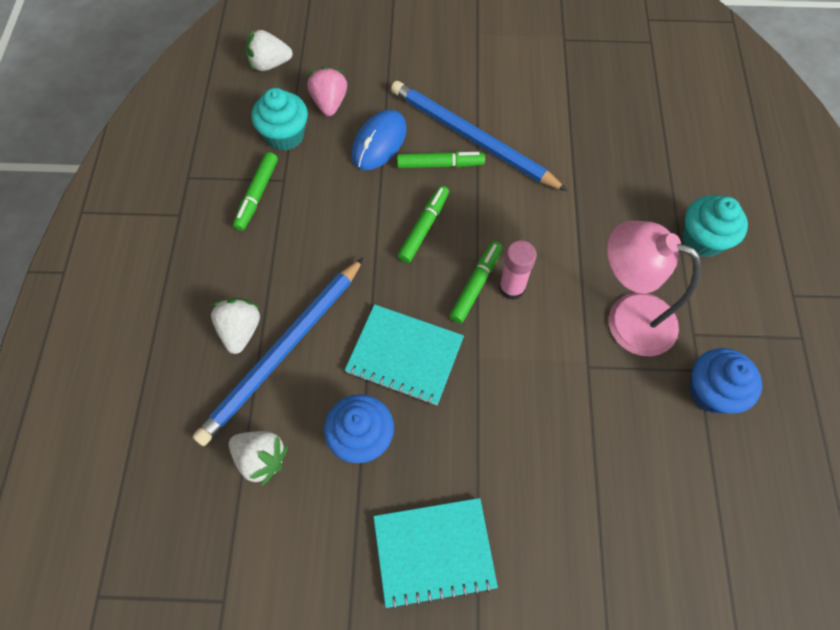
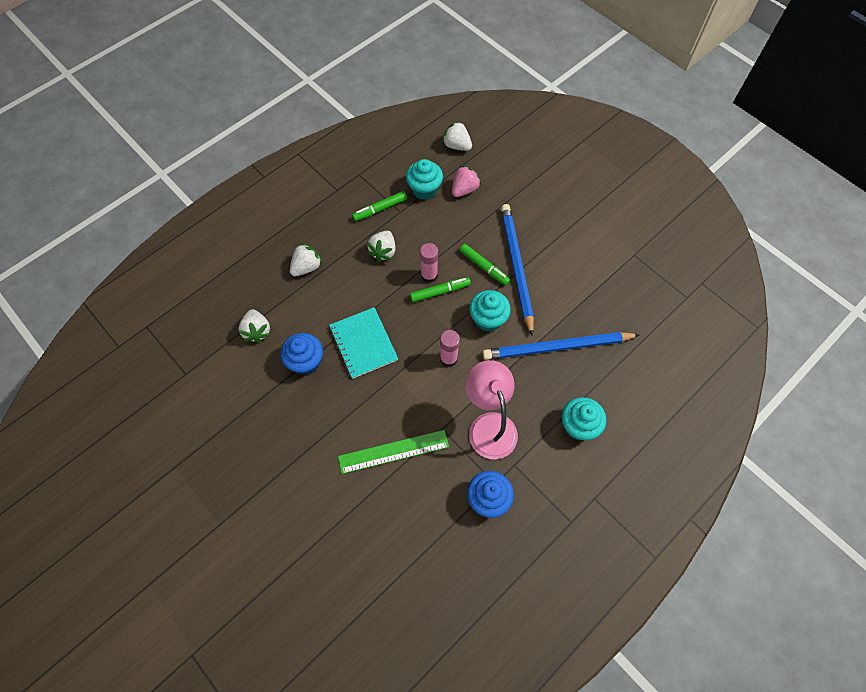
camera: 45 degrees right, 0 degrees up
(283, 352) = (314, 293): blue pencil -> blue pencil (557, 347)
(313, 237) = (383, 251): none -> white strawberry
(379, 142) = (466, 230): blue mouse -> none
(393, 220) = (429, 275): none -> pink glue stick
(434, 552) = (282, 438): turquoise notebook -> none
(476, 285) = (433, 341): green marker -> none
(504, 213) = (488, 319): none -> turquoise cupcake
(569, 439) = (393, 451): none -> green ruler

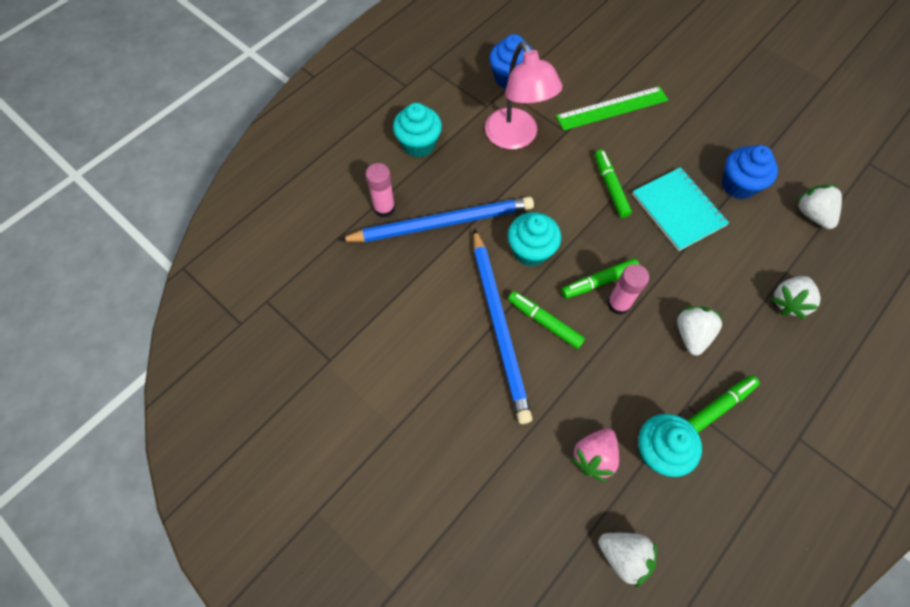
camera: 175 degrees right, 0 degrees up
(414, 369) = (610, 187): none -> green marker
(448, 358) = (572, 201): pink glue stick -> pink glue stick (384, 208)

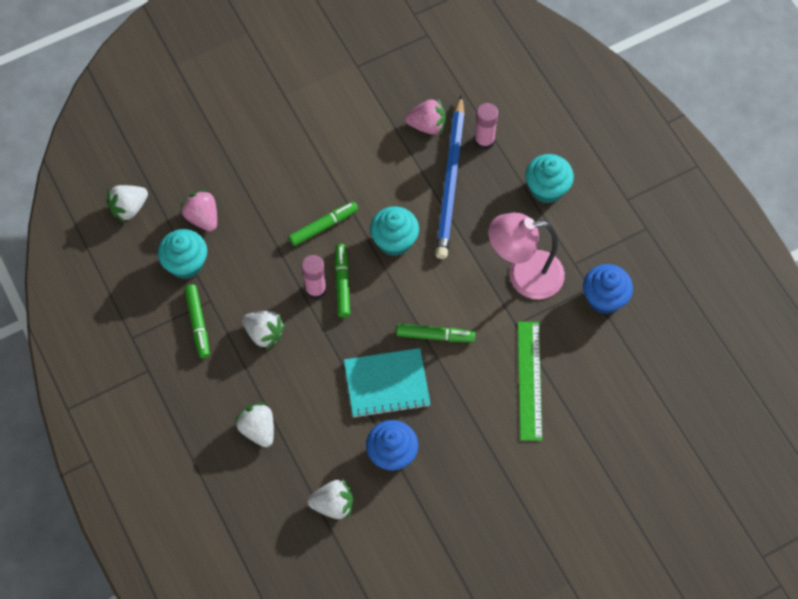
camera: 110 degrees right, 0 degrees up
(384, 264) = (427, 125): none -> pink strawberry
(499, 326) = (334, 191): blue pencil -> none

